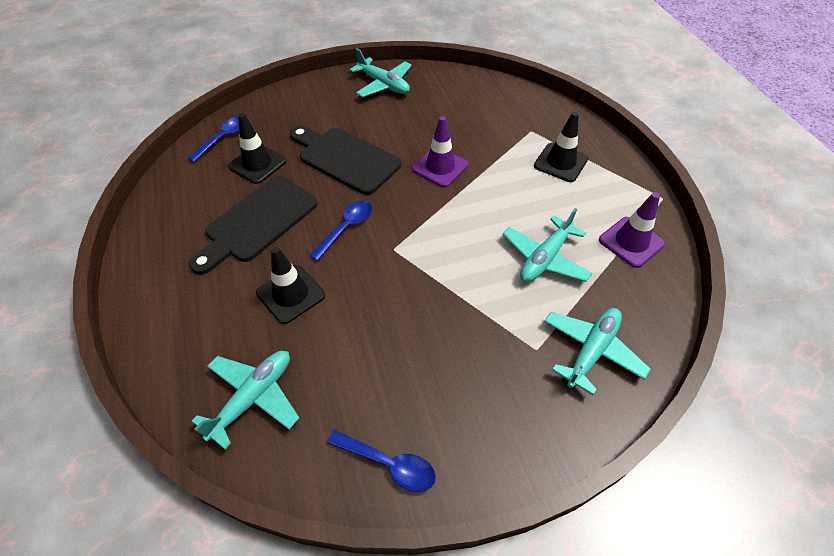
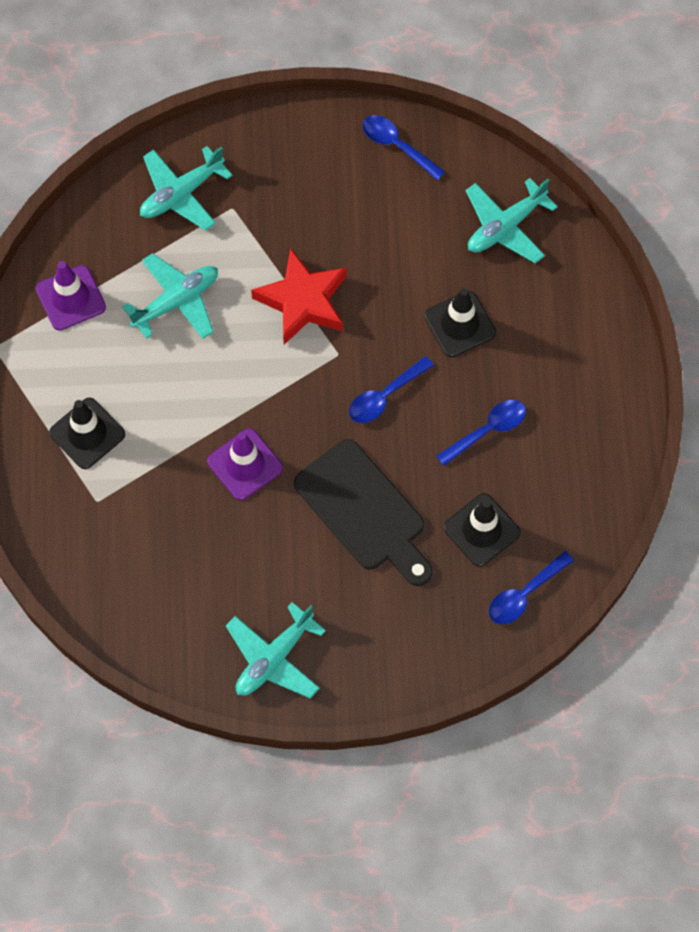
camera: 165 degrees left, 15 degrees up
(258, 222) = (487, 430): black cutting board -> blue spoon
(383, 85) = (274, 658): turquoise plane -> turquoise plane turned 105 degrees counterclockwise
(437, 282) = (303, 301): none -> red star

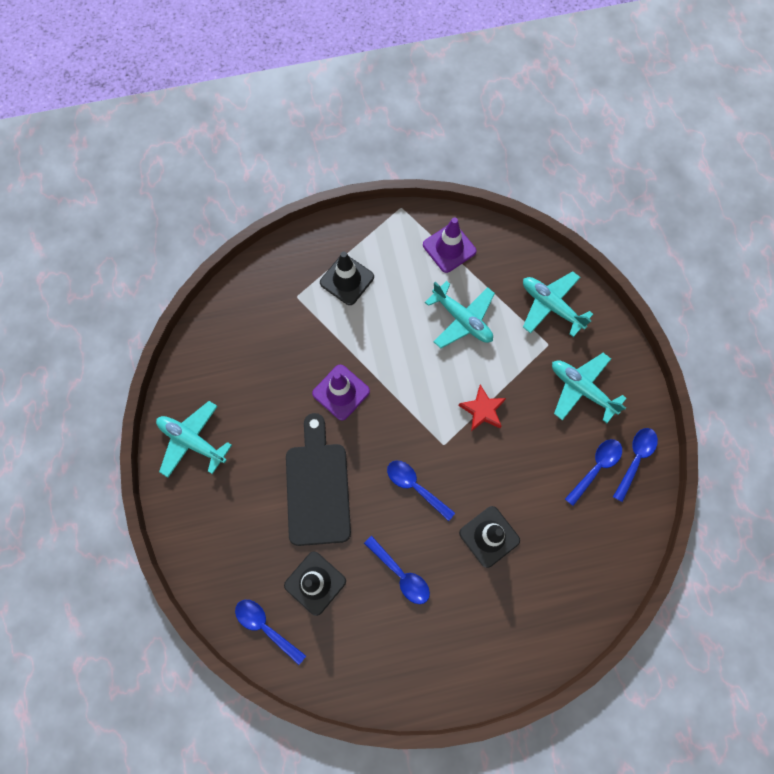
camera: 80 degrees right, 5 degrees up
(303, 301) = (482, 410): red star -> red star, size x0.62
(364, 511) = (317, 487): black cutting board -> black cutting board turned 135 degrees clockwise
(399, 190) = (596, 468): none -> blue spoon
(505, 226) = (585, 561): turquoise plane -> turquoise plane (581, 389)

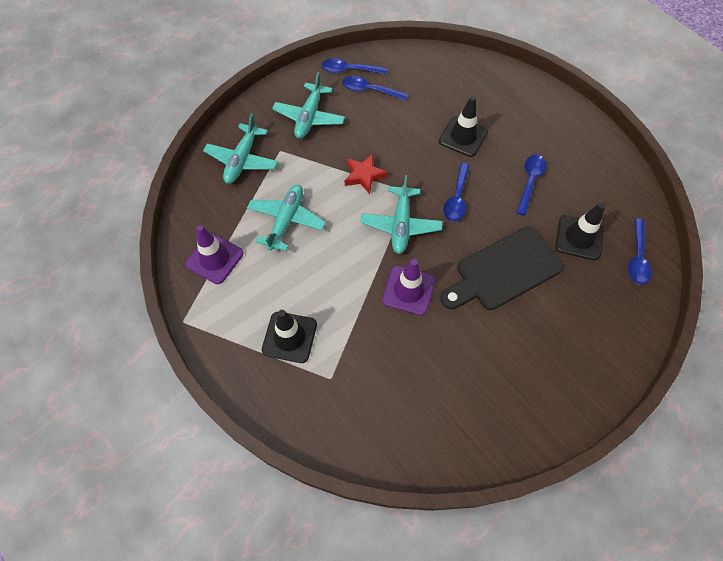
camera: 115 degrees left, 10 degrees down
(192, 441) = (533, 403): turquoise plane -> turquoise plane (401, 225)

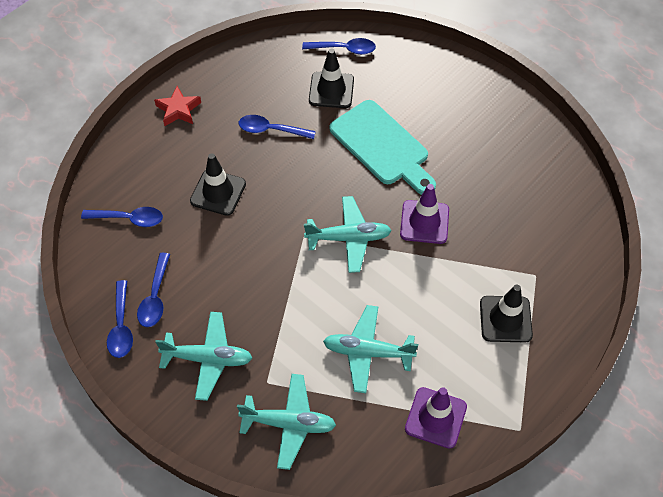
camera: 100 degrees left, 5 degrees down
(364, 176) = (290, 283): red star -> red star (178, 110)
(456, 198) = (304, 191): blue spoon -> blue spoon (129, 219)
(504, 271) = (382, 146): black cutting board -> turquoise cutting board

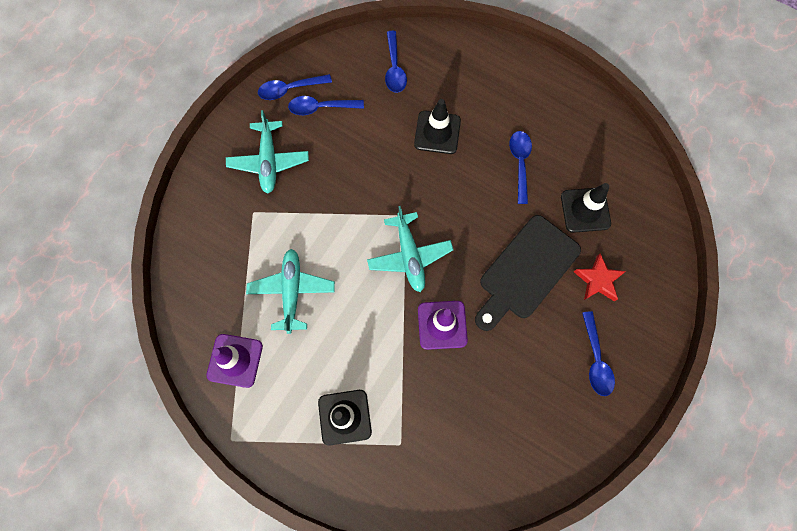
camera: 80 degrees right, 15 degrees up
(178, 110) = (523, 78): red star -> red star (598, 280)
(289, 424) = (217, 237): turquoise plane -> none
(344, 49) = (644, 213): blue spoon -> blue spoon (595, 360)
(382, 146) = (526, 271): turquoise cutting board -> black cutting board

